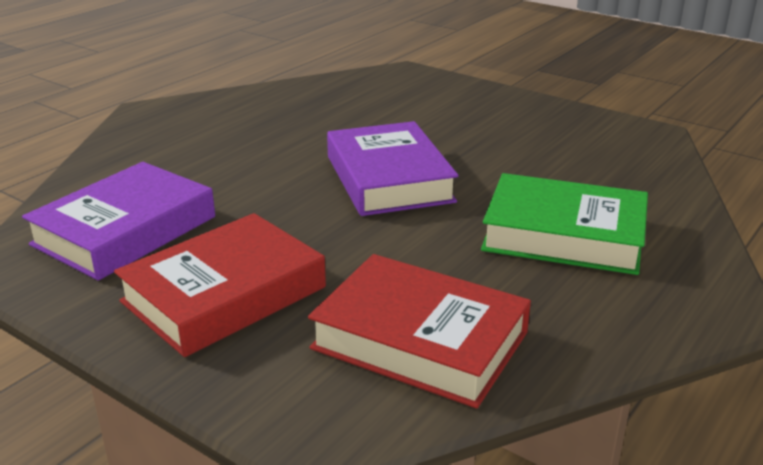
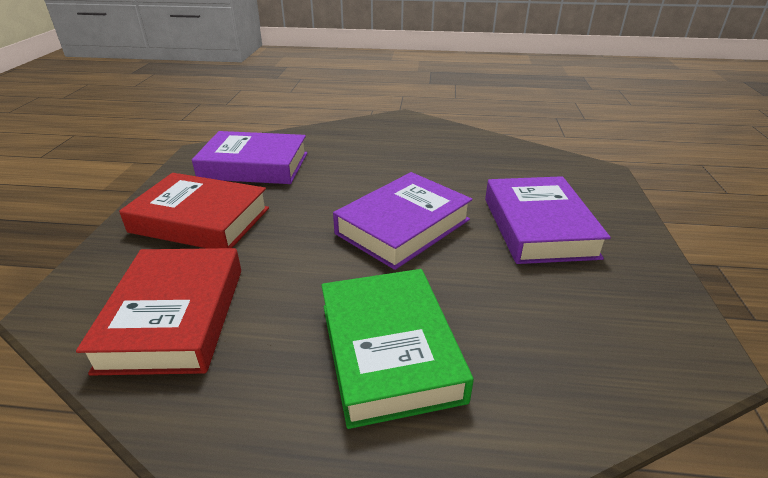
camera: 60 degrees right, 5 degrees up
(458, 124) = (538, 227): none -> purple book

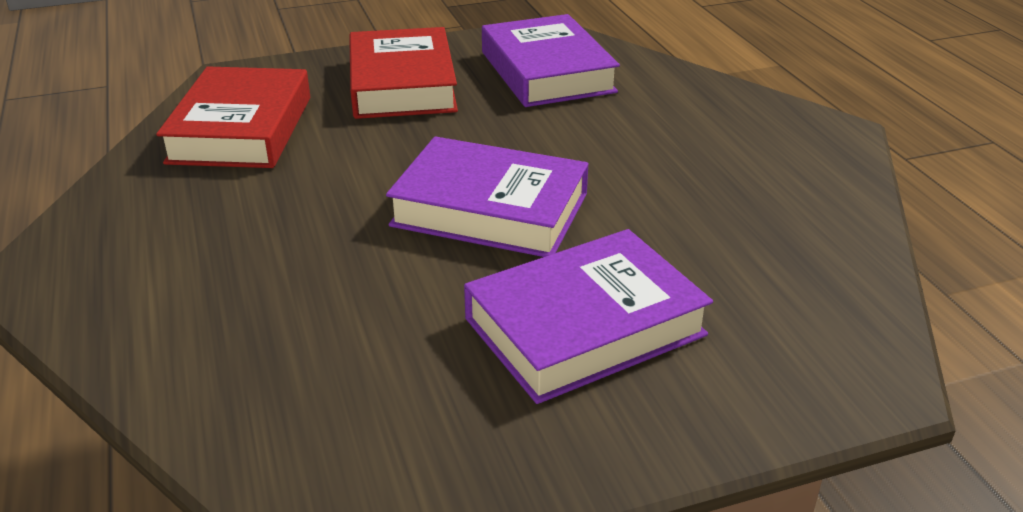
camera: 65 degrees right, 0 degrees up
(174, 317) = (241, 129): red book -> red book turned 60 degrees counterclockwise
(389, 350) = (245, 257): green book -> none

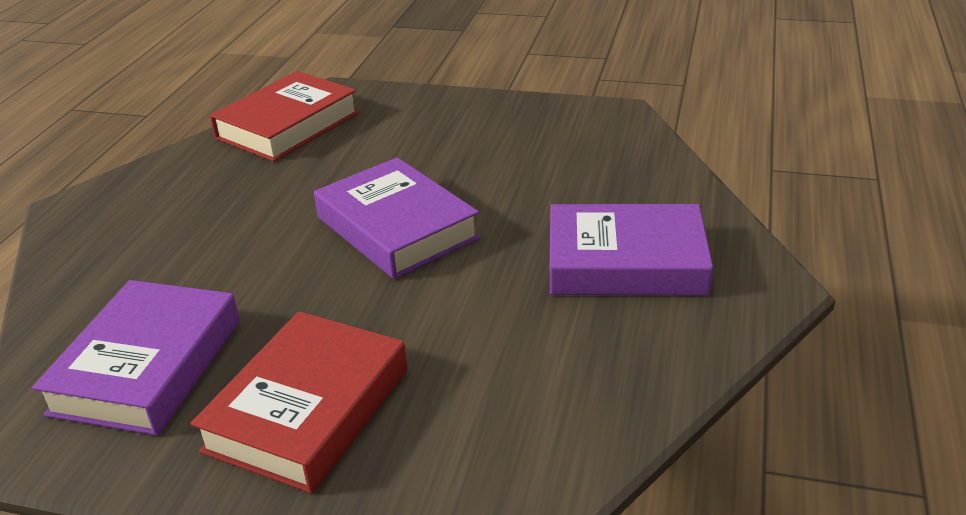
camera: 145 degrees left, 0 degrees up
(241, 129) = (532, 400): red book -> red book (288, 125)
(584, 326) = (430, 145): purple book -> purple book (626, 262)

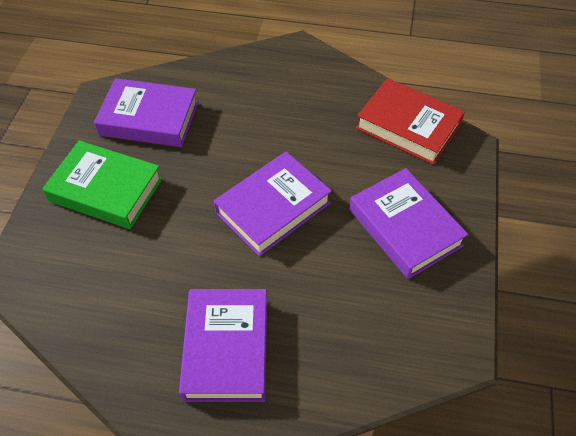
camera: 85 degrees right, 20 degrees up
(308, 410) = (106, 190): red book -> green book
(450, 134) = (405, 227): none -> purple book

